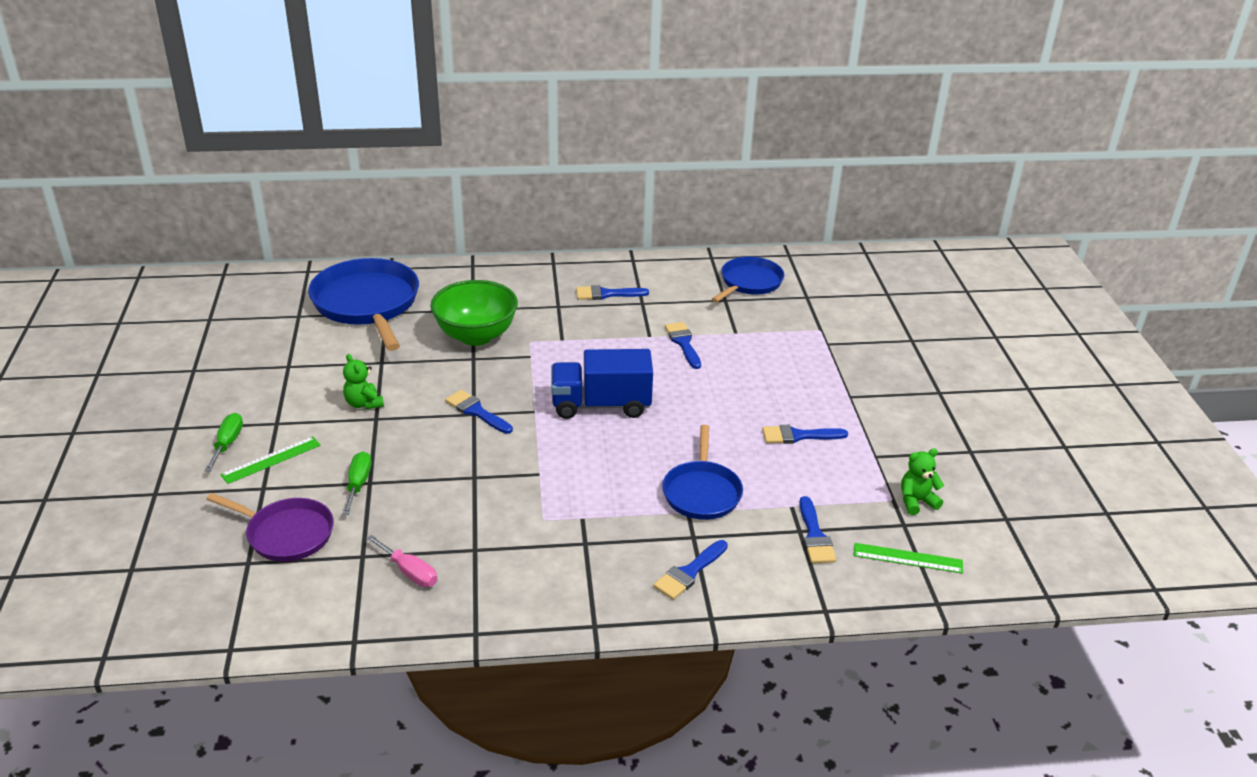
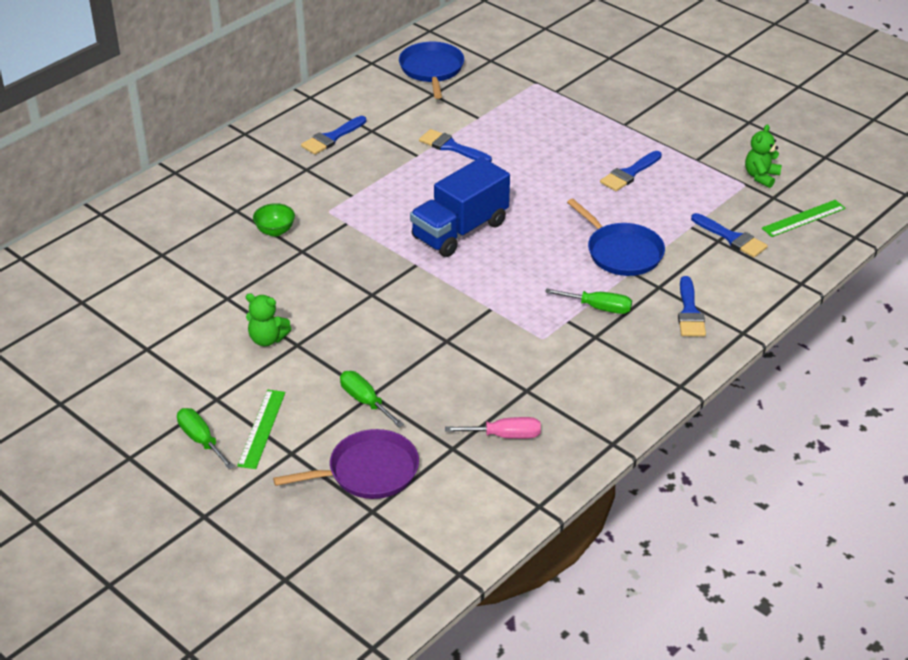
camera: 40 degrees left, 5 degrees up
(367, 304) = (131, 256): blue pan -> none
(476, 336) = (275, 231): green bowl -> green bowl, size x0.44
(476, 411) = (371, 291): blue brush -> none
(620, 523) = (598, 308): none -> green screwdriver

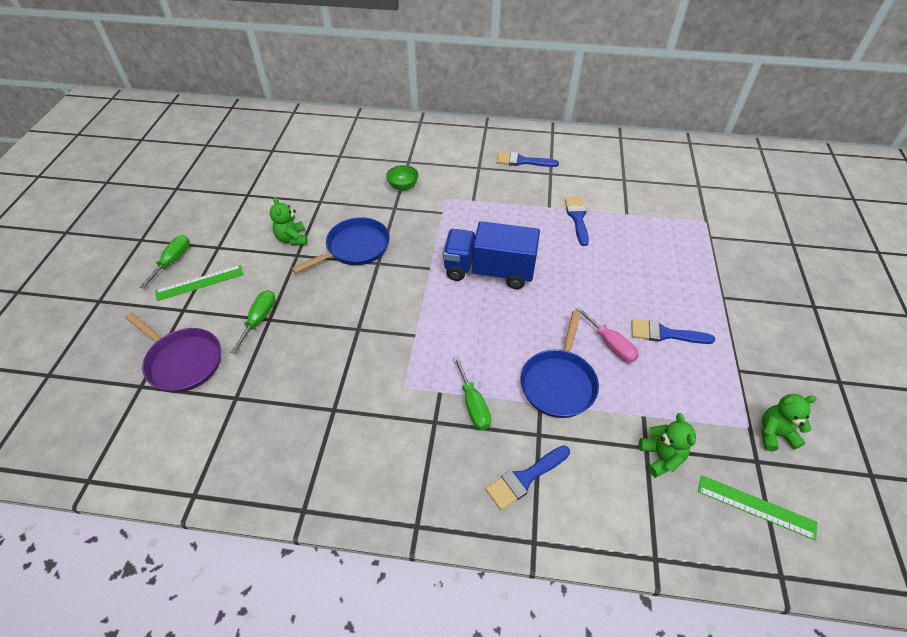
camera: 55 degrees right, 10 degrees up
(432, 70) = (649, 165): blue pan -> blue pan (355, 247)
(505, 435) = (269, 424): pink screwdriver -> pink screwdriver (610, 344)
(731, 238) = (661, 457): blue brush -> green teddy bear

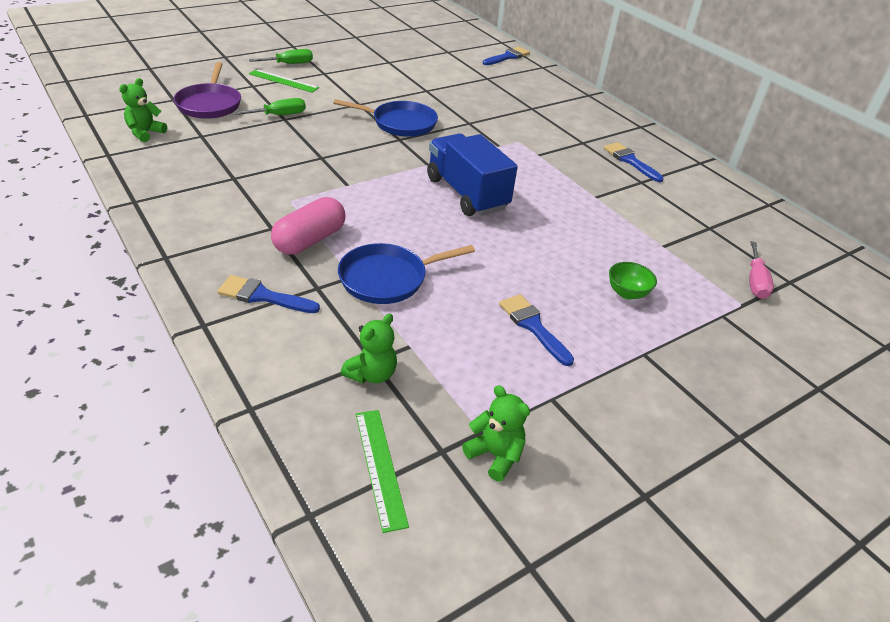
camera: 45 degrees right, 10 degrees down
(292, 239) = (372, 95): green teddy bear -> green teddy bear (145, 133)
(403, 187) = (499, 117): green bowl -> green bowl (627, 293)
(473, 405) = (310, 240): green screwdriver -> pink capsule
(577, 218) = (607, 218): blue brush -> blue brush (507, 57)
(610, 344) = (472, 294): pink screwdriver -> pink screwdriver (755, 281)

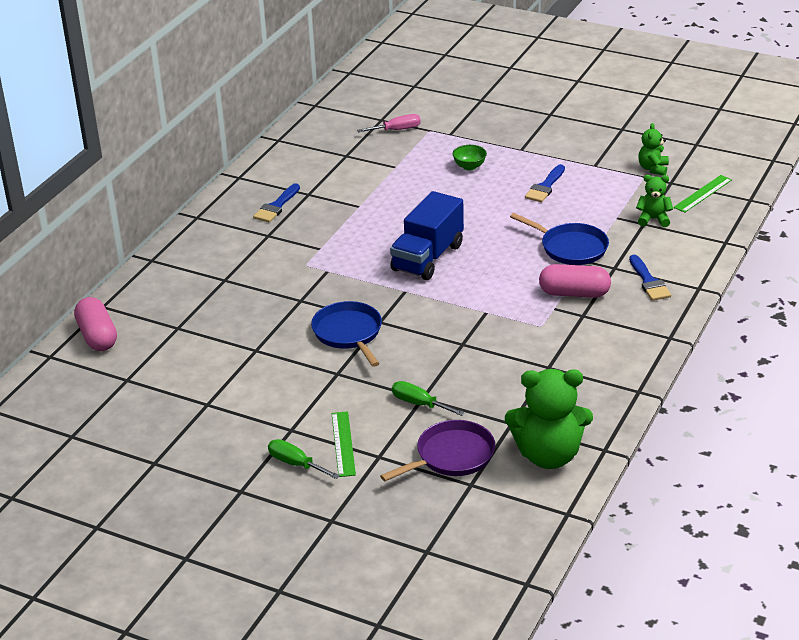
camera: 115 degrees left, 5 degrees down
(145, 133) = (548, 455): green teddy bear -> green teddy bear, size x1.97
(507, 57) = (97, 336): blue brush -> pink capsule

